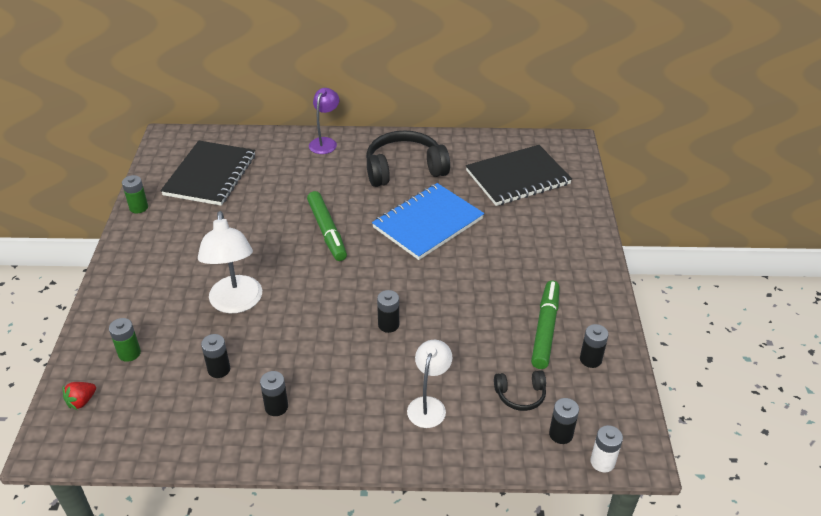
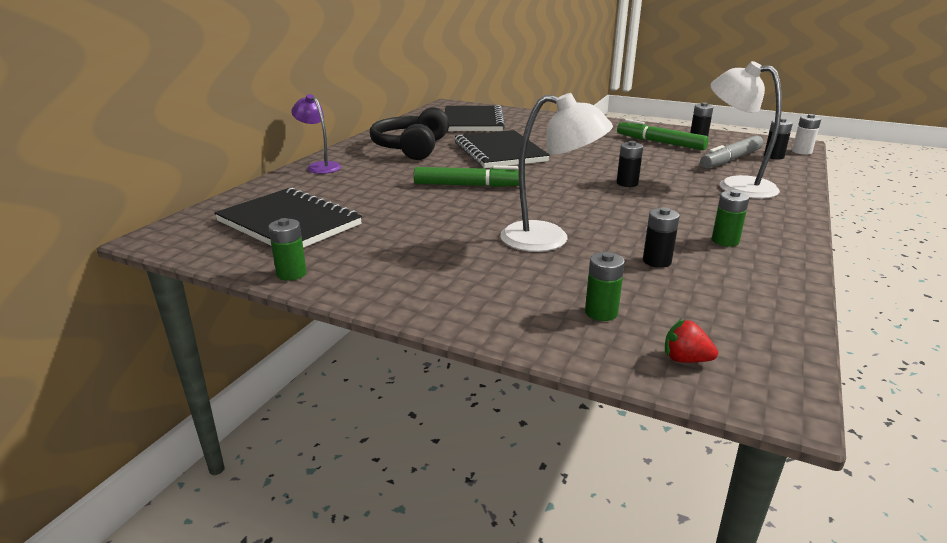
camera: 65 degrees left, 15 degrees down
(81, 401) = (685, 359): red strawberry -> red strawberry turned 135 degrees clockwise
(276, 407) = (725, 241): black battery -> green battery
(428, 223) = (499, 152): blue notebook -> black notebook
(429, 405) = (735, 185): white lamp -> white lamp, size x1.55
(520, 395) = (730, 159): black headphones -> grey marker

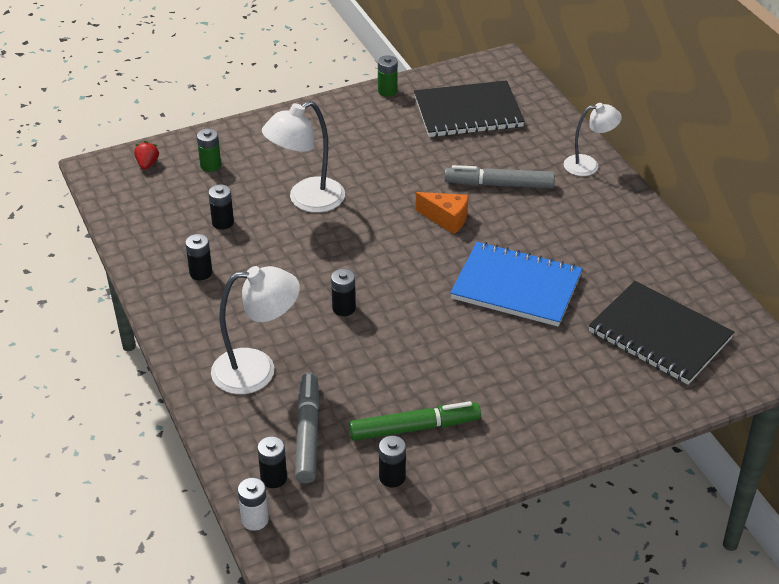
camera: 130 degrees right, 15 degrees up
(320, 166) = (588, 165): purple lamp -> white lamp
(393, 183) = (499, 184): none -> grey marker
(411, 147) = (594, 239): black headphones -> none
(469, 185) = (446, 219): green marker -> orange cheese
(499, 152) = (516, 287): black notebook -> blue notebook
(685, 359) = (147, 164): red strawberry -> red strawberry turned 60 degrees counterclockwise
(725, 241) = (201, 273): green battery -> black battery

